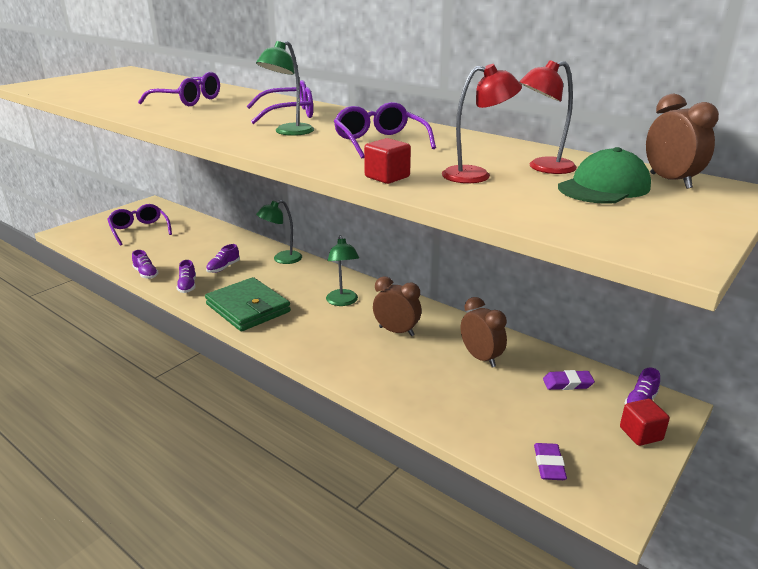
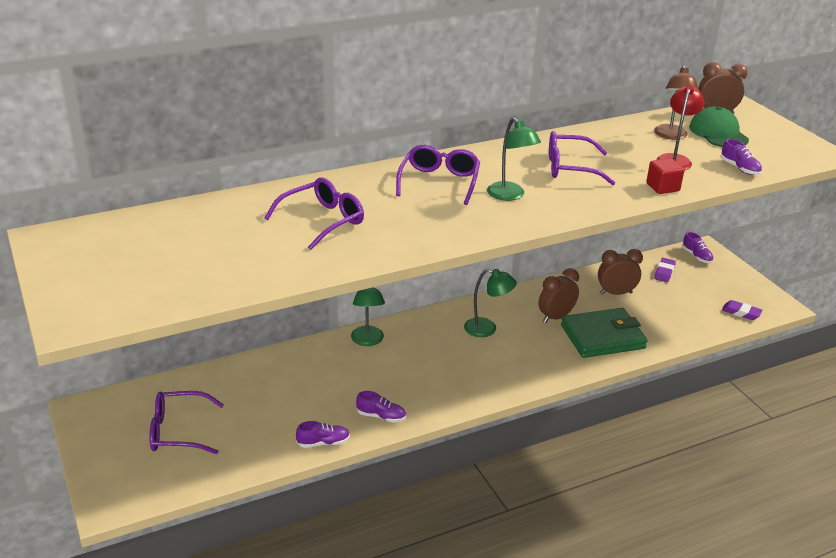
camera: 65 degrees left, 5 degrees up
(223, 268) = (355, 383): purple shoe -> purple shoe (739, 168)
(248, 308) = (460, 386): green wallet -> green wallet (602, 337)
(543, 168) = (671, 136): red lamp -> brown lamp
(640, 434) = (725, 270): red cube -> none

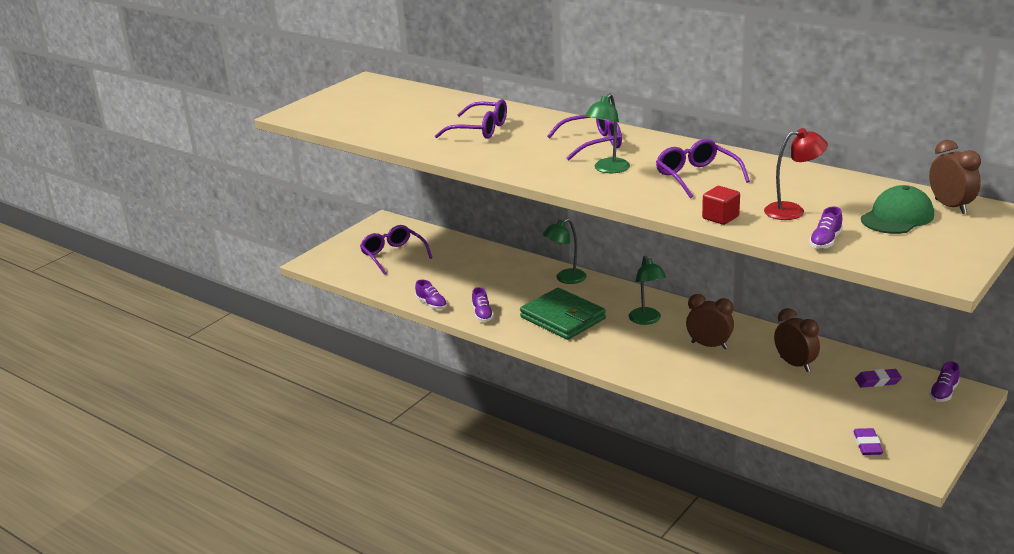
camera: 65 degrees right, 5 degrees down
(602, 337) = (709, 376): green wallet -> green wallet (563, 318)
(671, 136) = (846, 199): brown lamp -> none

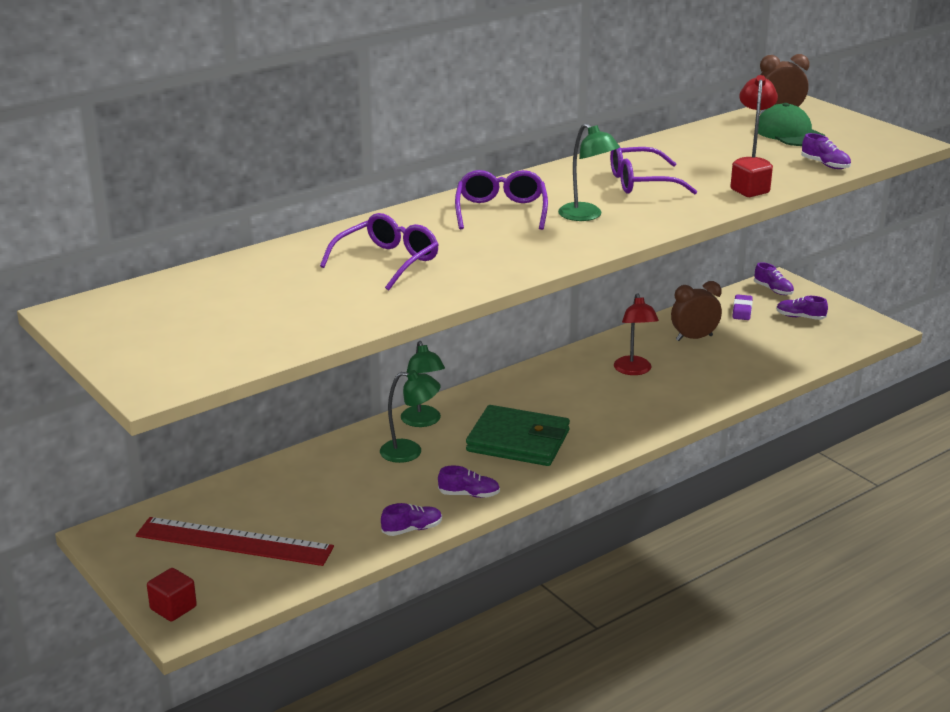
camera: 75 degrees left, 0 degrees up
(325, 256) = (173, 608): none -> red cube
(393, 255) = (234, 541): purple glasses -> red ruler
(563, 318) = (518, 441): green wallet -> green wallet turned 45 degrees clockwise
(647, 320) = (559, 392): green lamp -> green lamp (410, 452)
(709, 345) = (634, 370): brown clock -> red lamp
(867, 445) = (840, 340): purple eraser -> none
(897, 415) = (800, 317): none -> purple shoe

